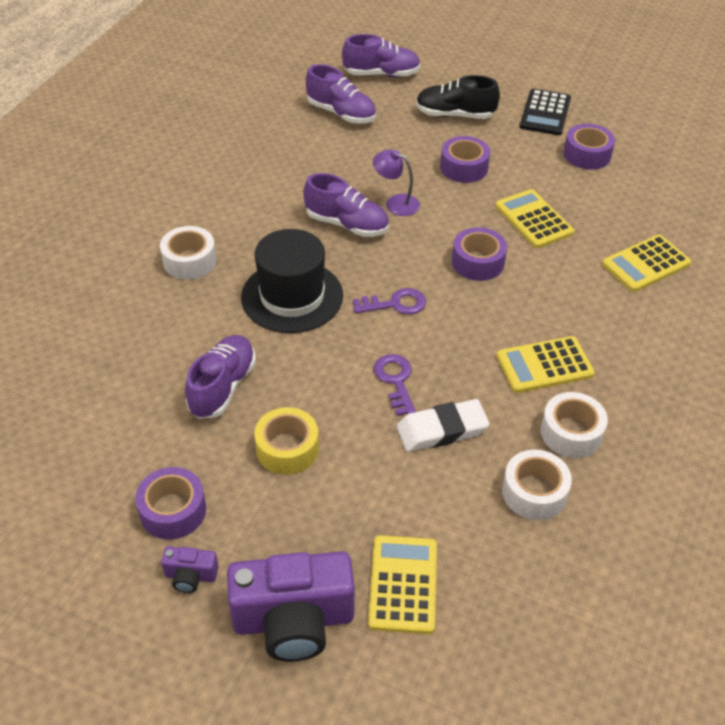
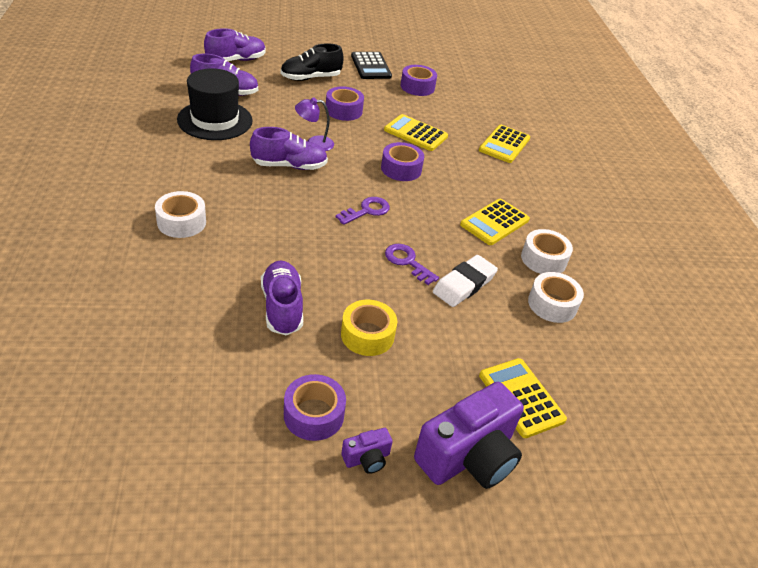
camera: 35 degrees left, 5 degrees down
(292, 296) = (286, 226): black hat -> black hat (215, 120)

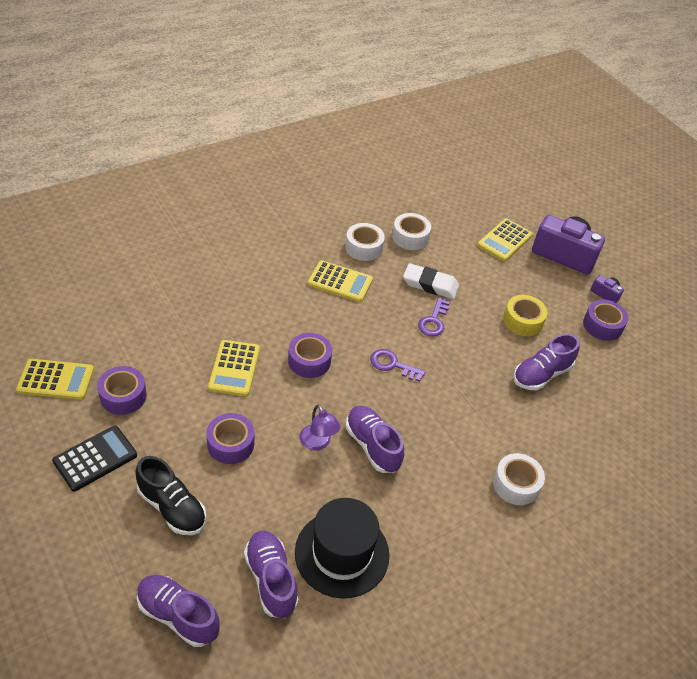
camera: 115 degrees left, 5 degrees up
(504, 144) = (205, 298): yellow calculator -> yellow calculator (56, 380)

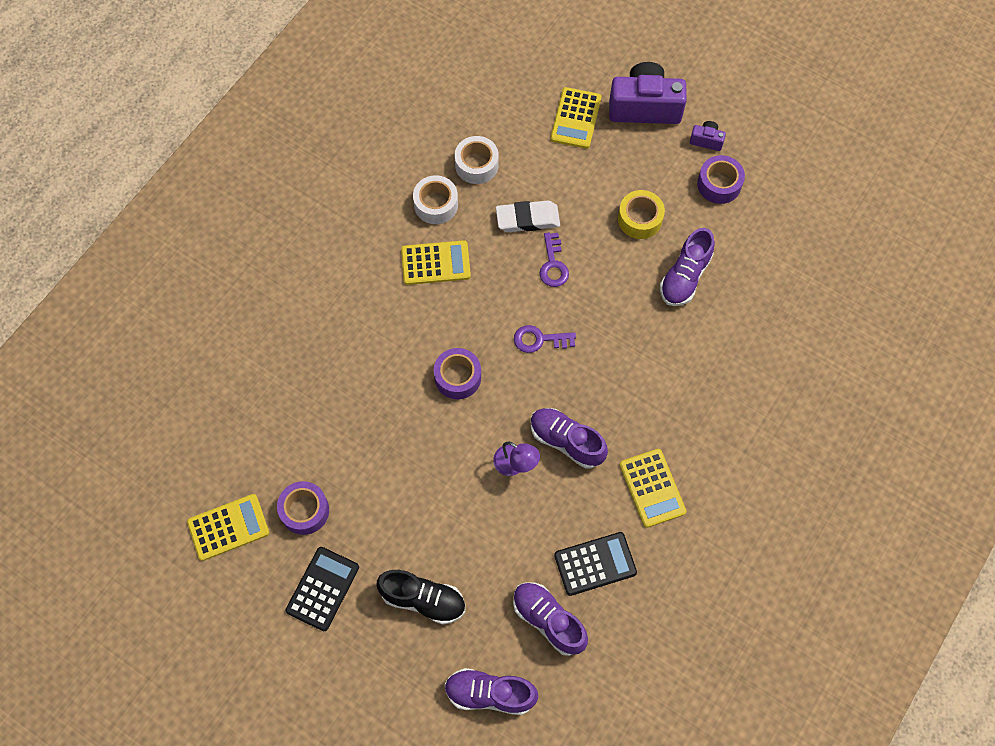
camera: 20 degrees left, 20 degrees up
(230, 444) = (436, 508): purple tape -> none
(234, 368) = (391, 424): yellow calculator -> yellow calculator (652, 488)
(342, 553) = (595, 564): black hat -> black calculator
(516, 484) = (713, 414): white tape -> none

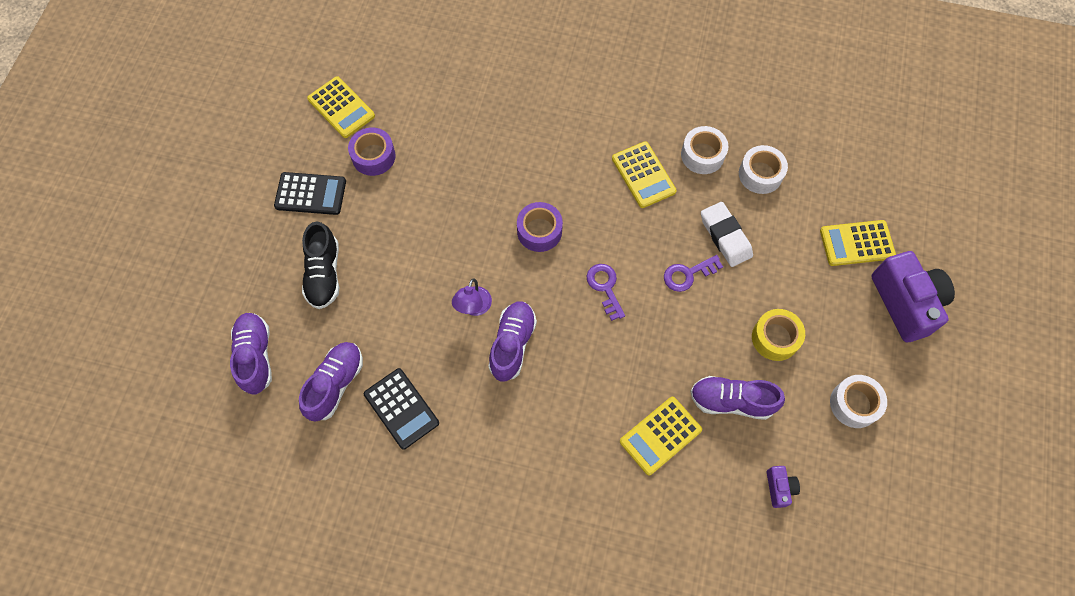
camera: 70 degrees right, 0 degrees up
(652, 488) = (493, 438): yellow calculator -> yellow calculator (660, 435)
(706, 140) = (899, 376): purple camera -> purple camera (779, 488)
(719, 184) = (854, 404): purple tape -> white tape

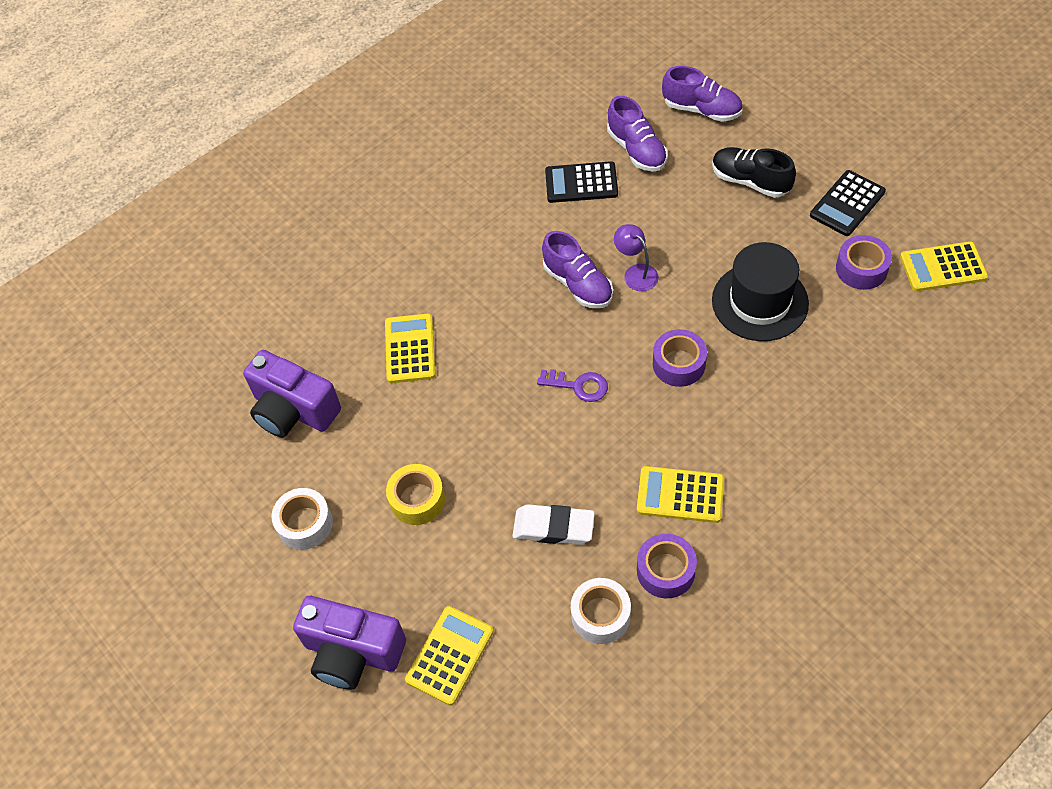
camera: 130 degrees right, 10 degrees down
(447, 207) = (760, 302): none -> black hat
(688, 274) = (538, 465): purple key -> none
(702, 155) = (665, 571): white tape -> purple tape
(731, 401) = (392, 422): purple shoe -> none
(779, 488) = (293, 410): purple camera -> purple camera, size x2.24

